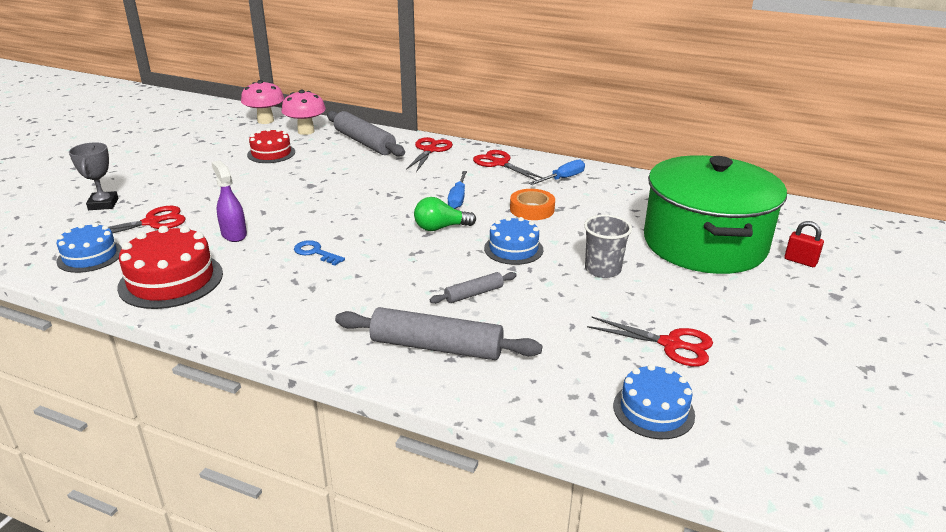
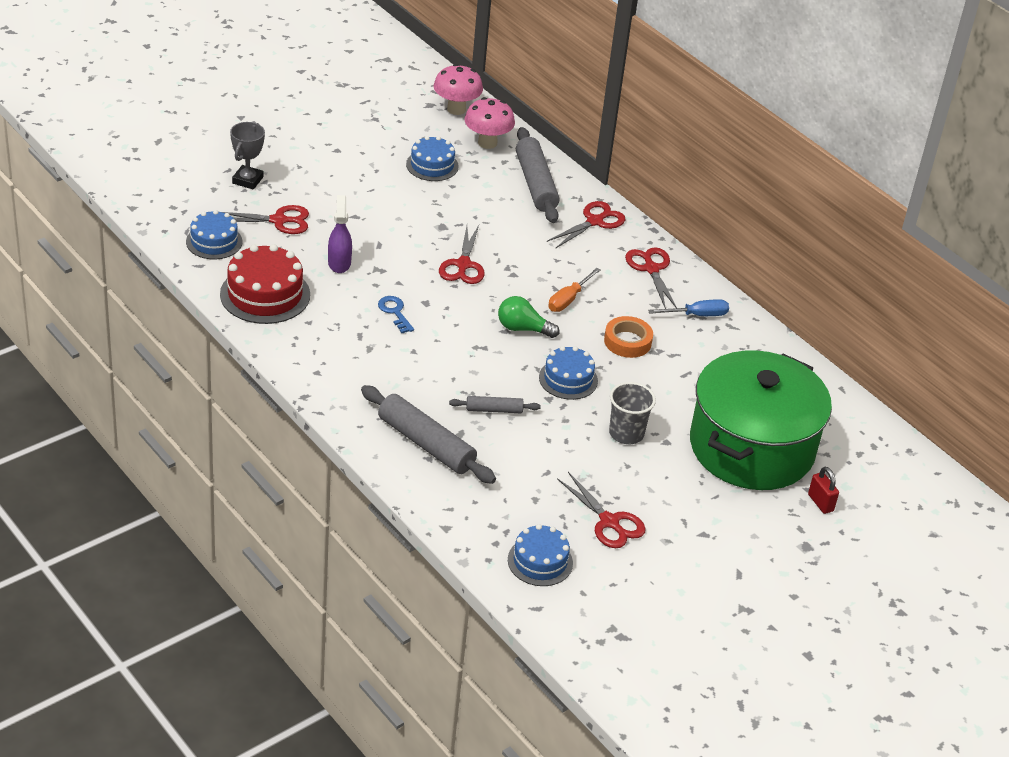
camera: 25 degrees right, 10 degrees up
(271, 153) = (432, 165): red cake -> blue cake
(350, 203) = (463, 265): none -> red scissors
(458, 198) = (568, 299): blue screwdriver -> orange screwdriver

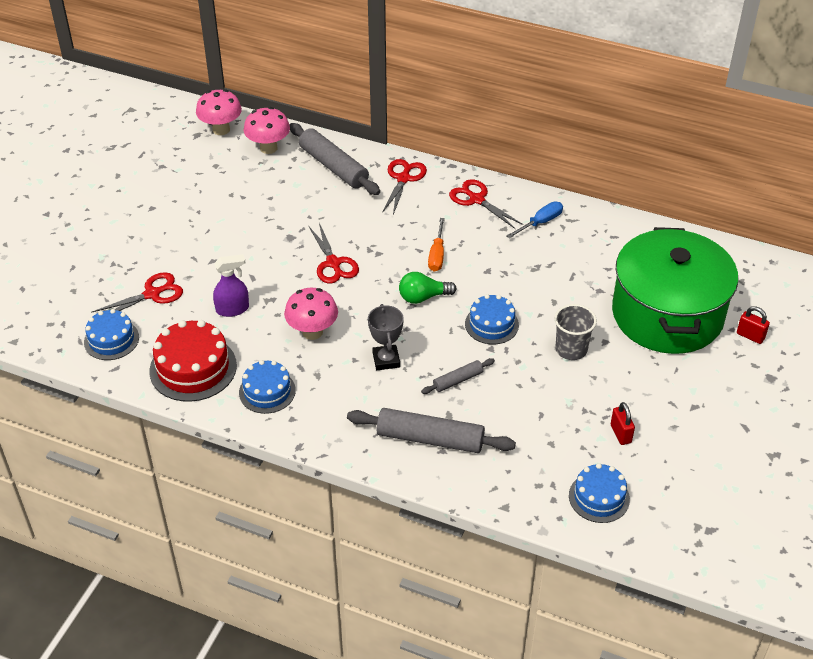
camera: 25 degrees left, 5 degrees up
(247, 180) = (97, 269): grey trophy -> grey trophy (386, 360)
(339, 263) = (233, 309): purple spray bottle -> purple spray bottle turned 105 degrees clockwise
(395, 312) = (312, 332): blue key -> pink mushroom
(432, 165) = (240, 187): blue cake -> blue cake (267, 391)
(609, 522) = (620, 434): red scissors -> red padlock
(627, 341) = (509, 269): orange tape -> none

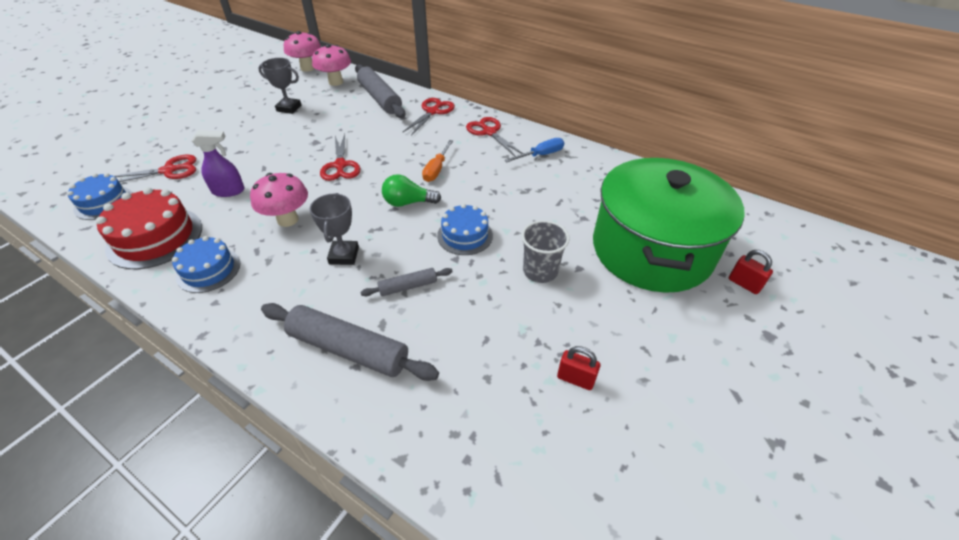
camera: 10 degrees right, 0 degrees up
(234, 194) = (289, 108): none -> grey trophy
(599, 497) = (528, 467): blue cake -> none
(620, 434) = (575, 379): red padlock -> red padlock turned 60 degrees counterclockwise

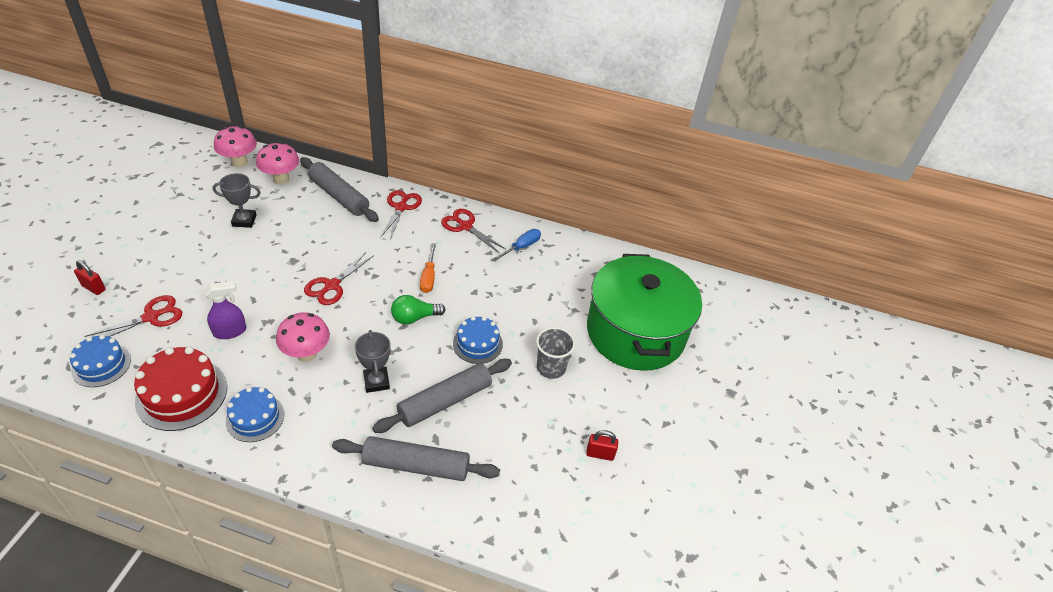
camera: 20 degrees left, 0 degrees up
(340, 165) = (332, 285): red scissors -> red scissors turned 60 degrees clockwise
(408, 287) = (445, 401): grey rolling pin -> grey rolling pin, size x1.94
(744, 284) = (709, 352): red padlock -> red padlock (94, 288)

